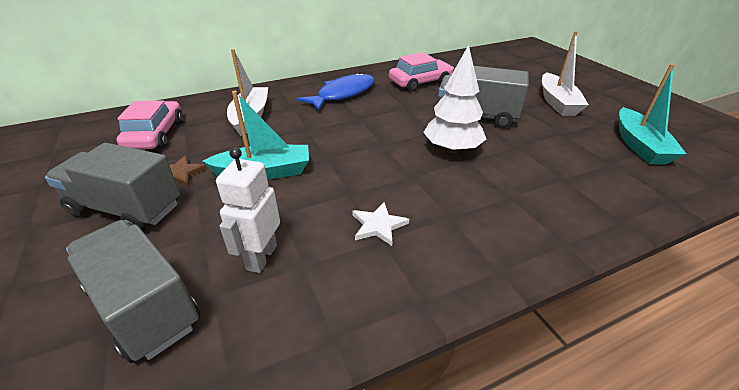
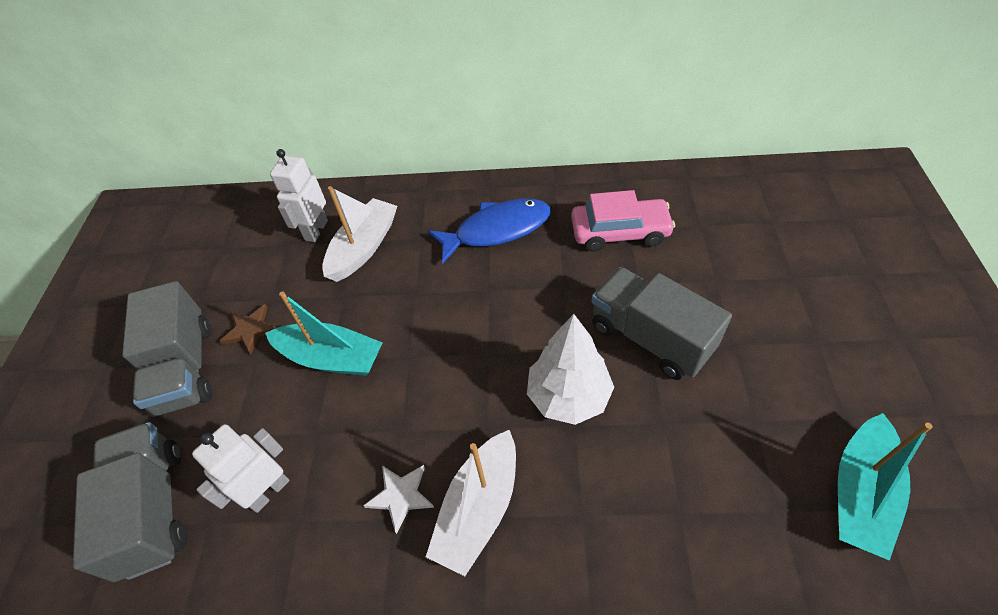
camera: 30 degrees right, 15 degrees up
(126, 209) = (185, 368): grey truck -> grey truck turned 150 degrees counterclockwise
(155, 135) = (255, 251): pink car -> none
(204, 116) = (316, 230): none -> white robot
(557, 102) = (804, 346): white boat -> white boat (479, 508)

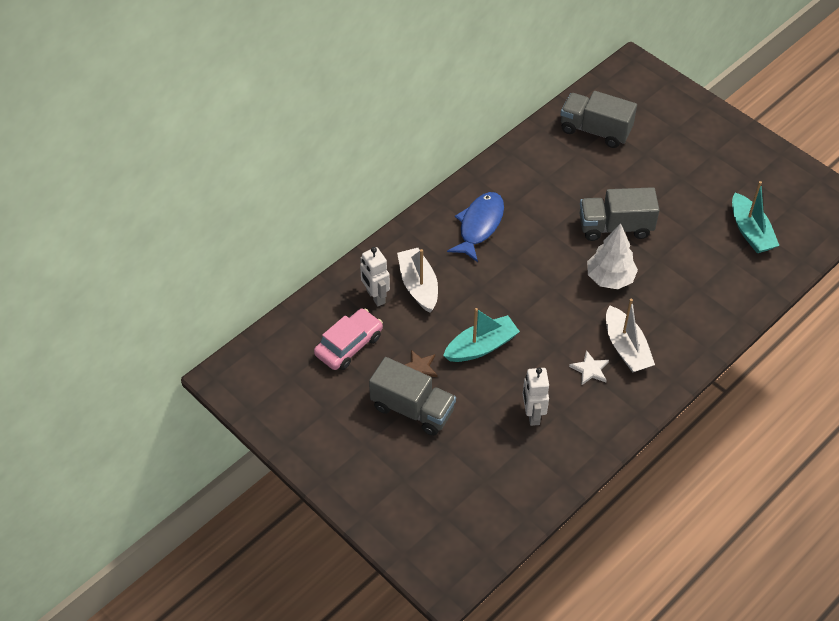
camera: 50 degrees left, 0 degrees up
(153, 509) = (491, 463): grey truck -> grey truck (595, 130)
(620, 232) = (543, 183): pink car -> pink car (349, 345)

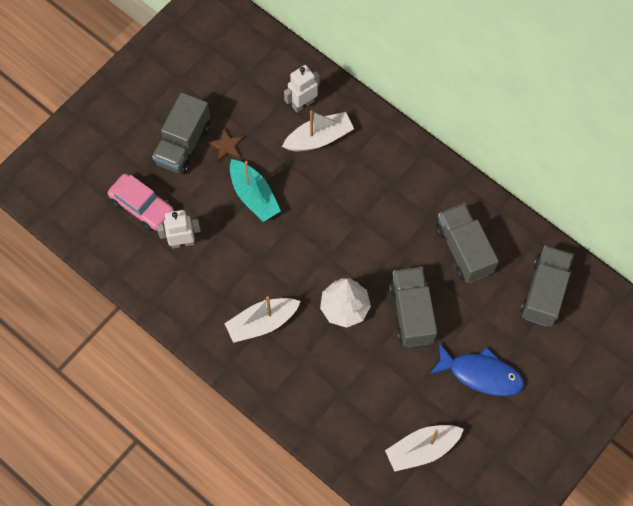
camera: 85 degrees right, 15 degrees up
(349, 345) = (247, 88): pink car -> pink car (142, 206)
(479, 225) = (398, 186): blue fish -> blue fish (481, 374)
(551, 182) = (463, 250): none -> grey truck
(590, 369) = (234, 290): white star -> none
(750, 231) = (422, 449): turquoise boat -> white boat

